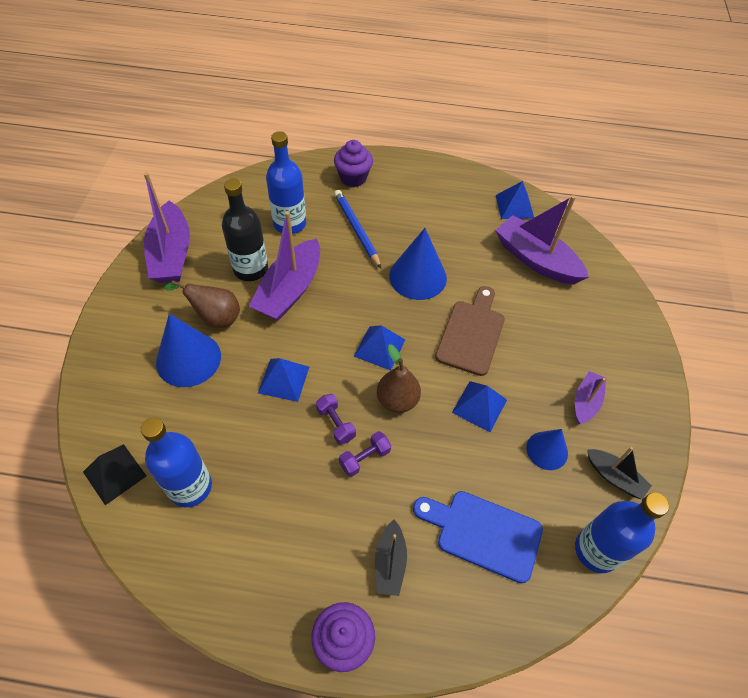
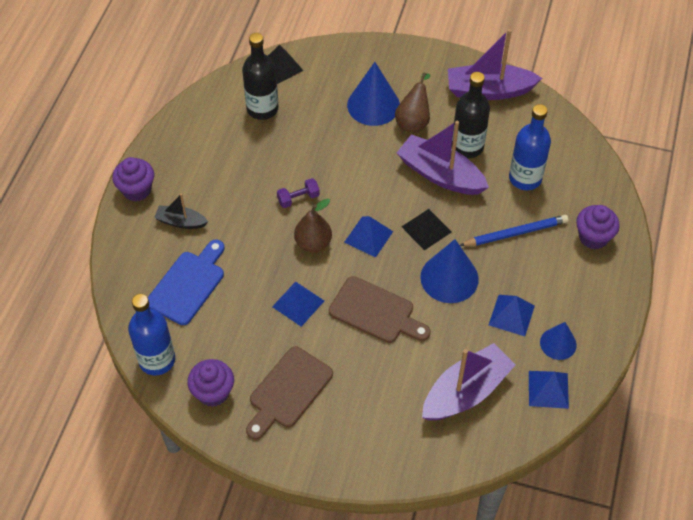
camera: 100 degrees right, 0 degrees up
(190, 487) = (262, 109): blue bottle -> black bottle
(283, 379) = (345, 166): blue pyramid -> blue pyramid (511, 315)
(362, 298) = (426, 229): none -> black pyramid
(364, 458) = (264, 215): purple dumbbell -> none
(547, 450) = (247, 346): blue cone -> blue cone (558, 343)
(586, 402) = (288, 391): purple boat -> brown cutting board
(614, 477) = (213, 392): black boat -> purple cupcake

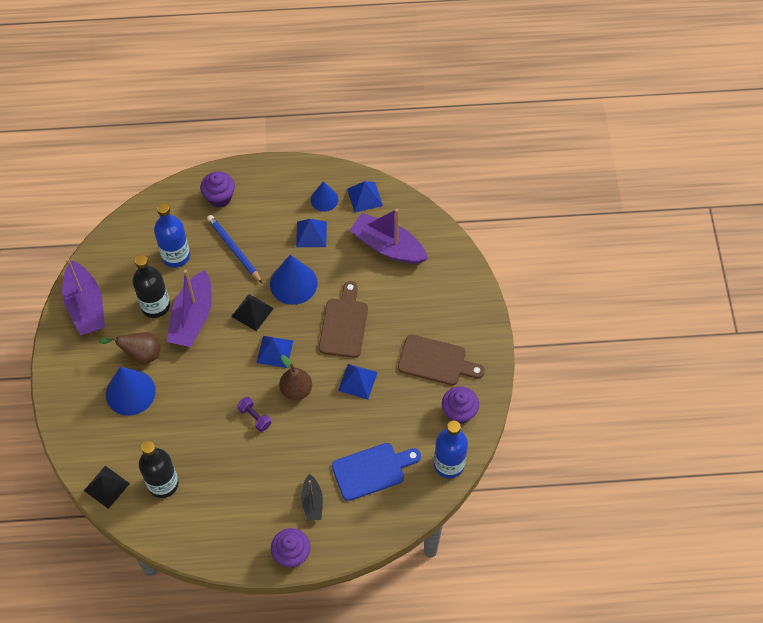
camera: 110 degrees left, 5 degrees up
(188, 284) = (372, 470): blue cutting board -> blue cutting board turned 150 degrees clockwise

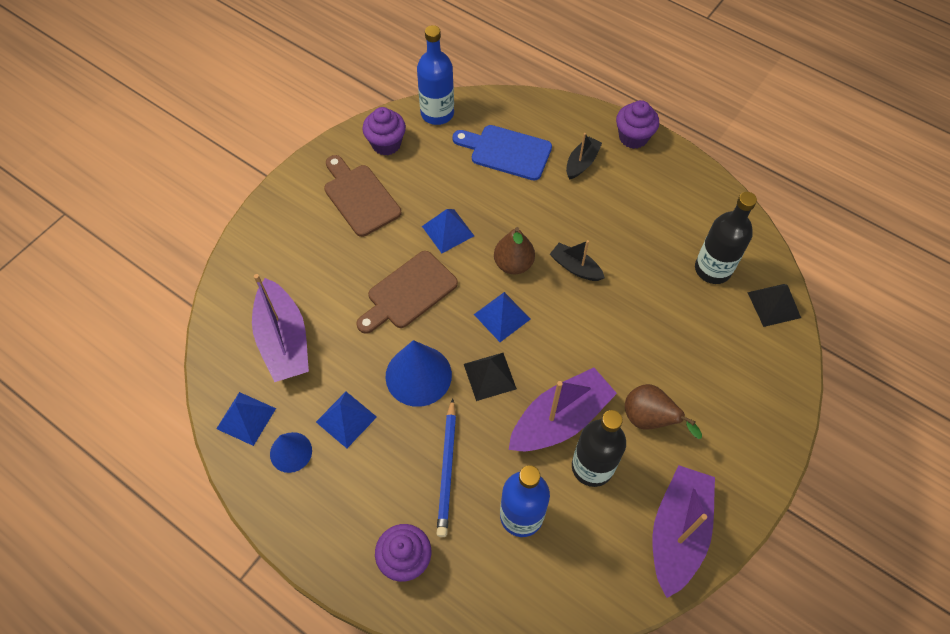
camera: 140 degrees left, 0 degrees up
(130, 392) = (688, 384): blue cone -> none
(254, 417) = (575, 267): purple dumbbell -> black boat

